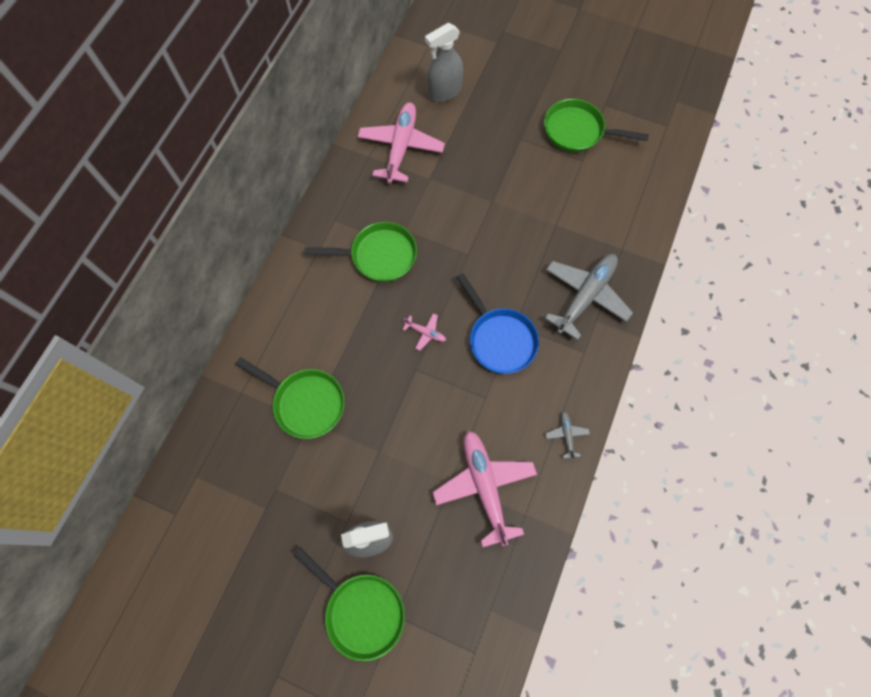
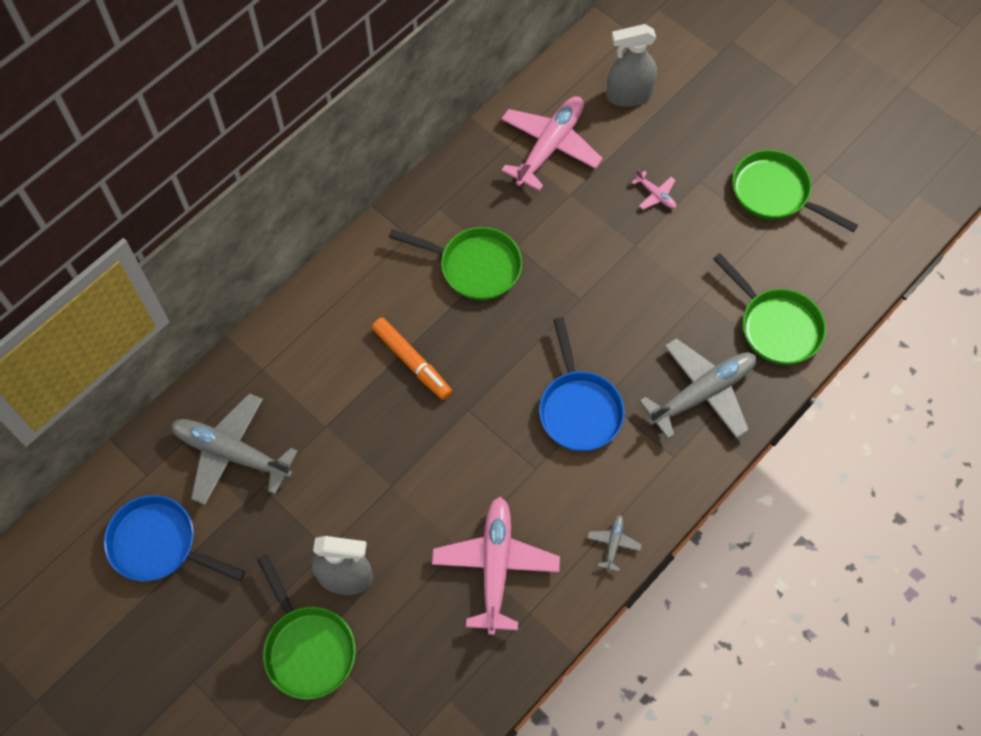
camera: 20 degrees right, 5 degrees down
(206, 569) = (159, 544): none -> blue pan
(241, 470) = (232, 453): none -> grey plane
(305, 403) = (329, 404): green pan -> green pan (776, 326)
(358, 346) = (412, 362): none -> orange marker
(425, 333) = (495, 372): pink plane -> pink plane (655, 195)

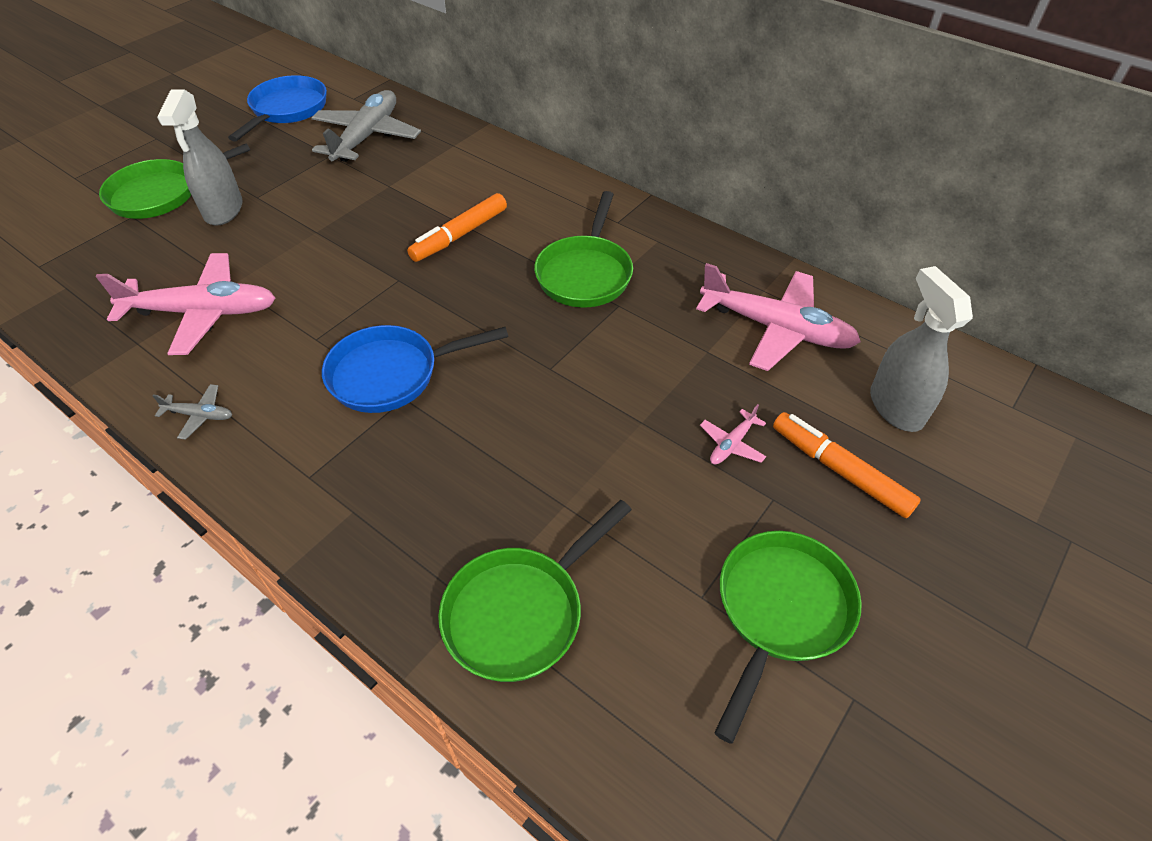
camera: 85 degrees right, 15 degrees down
(679, 140) = (839, 470): none -> orange marker
(702, 393) = (404, 508): grey plane -> none

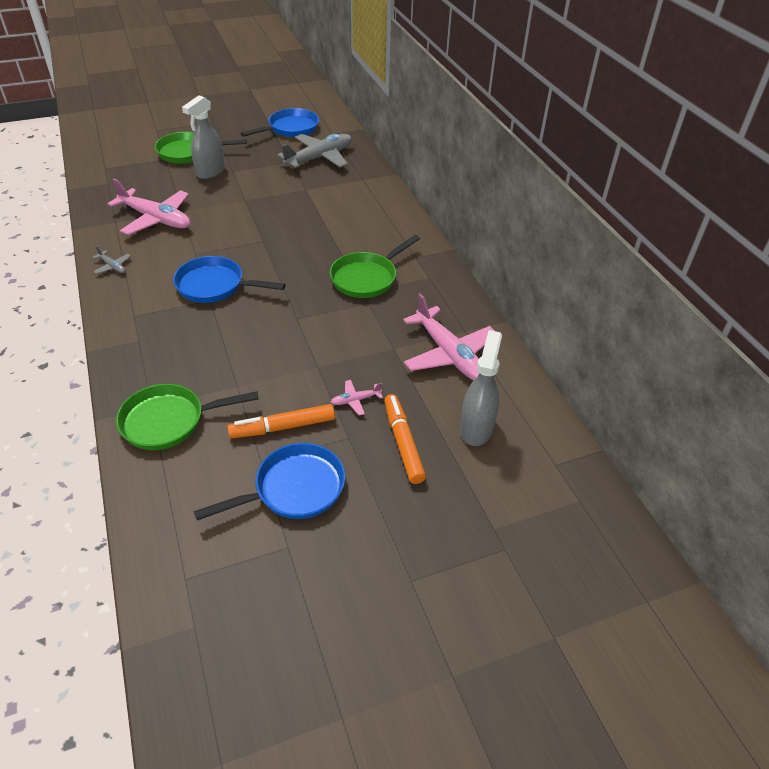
camera: 30 degrees right, 5 degrees down
(459, 235) = (317, 230): orange marker -> orange marker (282, 427)
(780, 611) = (294, 489): green pan -> blue pan

